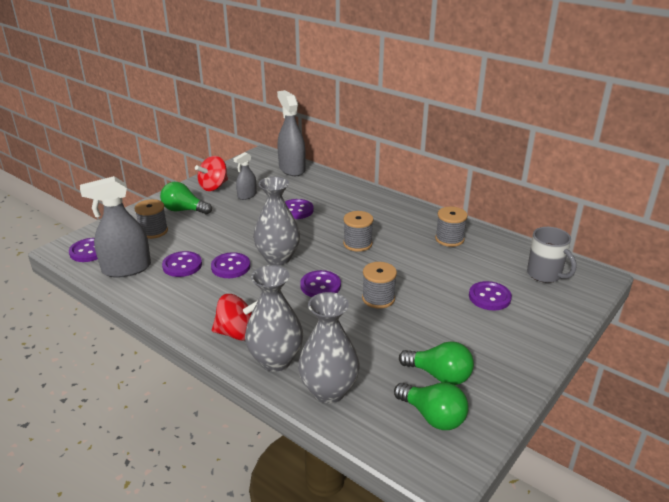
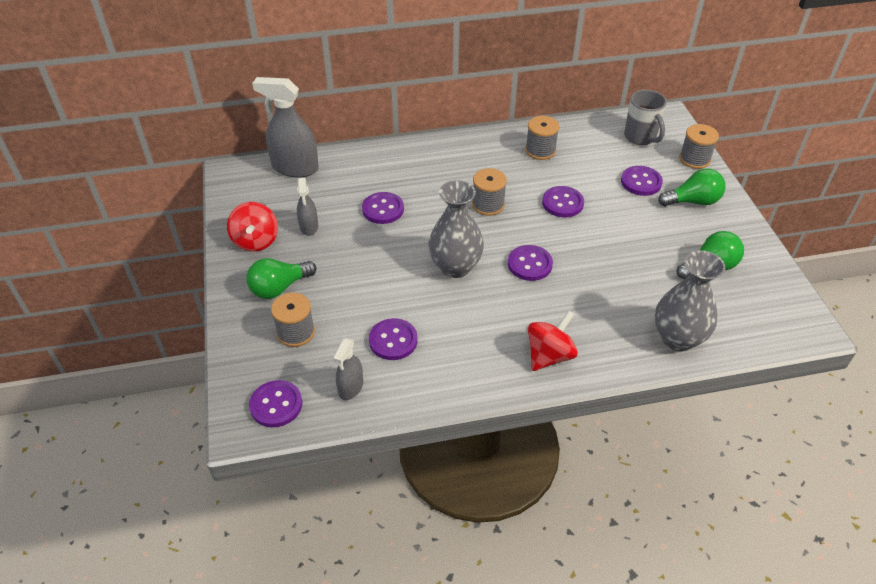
camera: 50 degrees left, 15 degrees up
(126, 269) = (351, 387): grey spray bottle -> grey spray bottle, size x0.55
(230, 267) = (435, 306): purple button -> purple button (562, 203)
(275, 360) = (611, 349): grey vase -> none
(378, 298) = (583, 241): grey spool -> grey spool (694, 159)
(433, 416) = (751, 298): green light bulb -> green light bulb (693, 201)
(545, 275) = (640, 137): grey mug -> grey mug turned 60 degrees clockwise

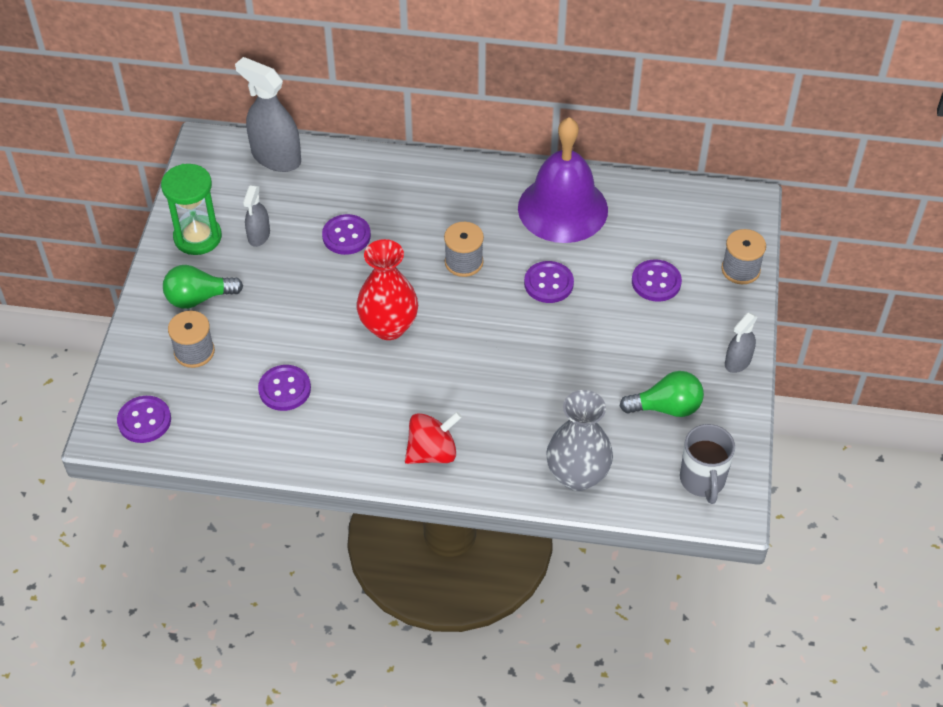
camera: 20 degrees right, 5 degrees up
(256, 241) = (197, 237): red spinning top -> green hourglass
(351, 387) = (221, 425): grey spray bottle -> grey spray bottle (738, 362)
(455, 267) = (388, 327): grey vase -> red vase
(530, 264) = (469, 346): purple button -> none
(540, 150) = (562, 208): grey spool -> purple bell
(640, 137) = (694, 222): grey mug -> grey mug (702, 481)
(693, 201) = (701, 323): green light bulb -> none

